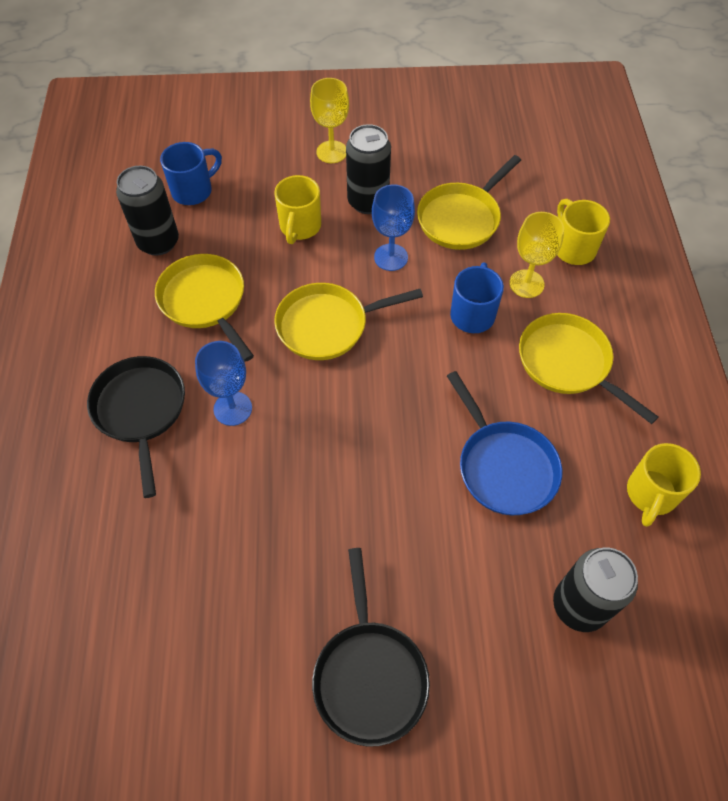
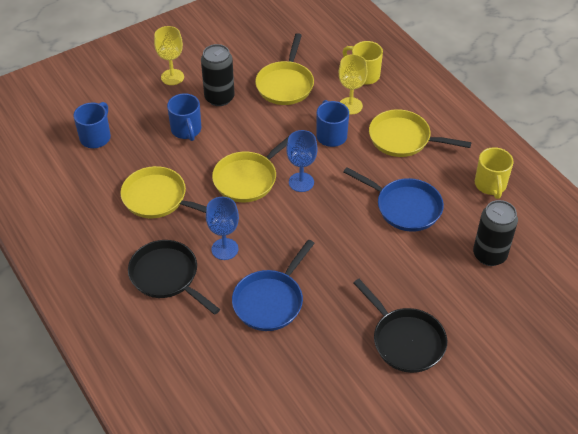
camera: 30 degrees left, 10 degrees down
(158, 242) = (97, 177): black can -> none
(236, 512) = (270, 301): none -> blue pan
(300, 227) = (186, 130): yellow mug -> blue mug
(391, 257) = (258, 124): blue goblet -> blue goblet (301, 182)

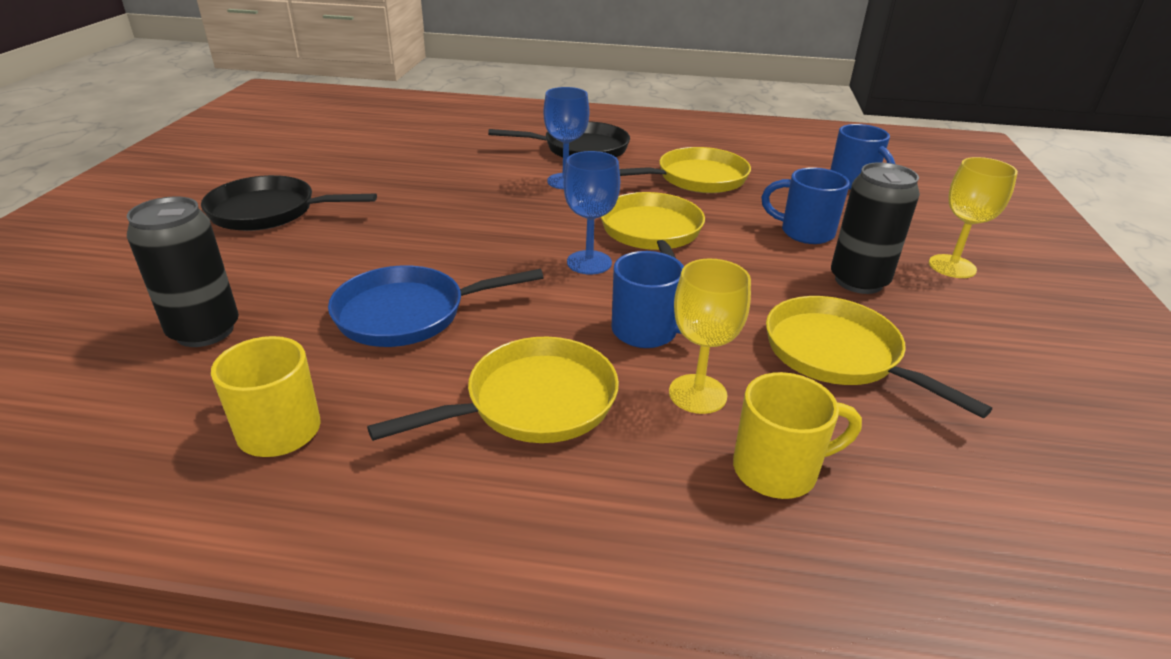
camera: 130 degrees right, 15 degrees down
(270, 301) = (460, 175): blue pan -> none

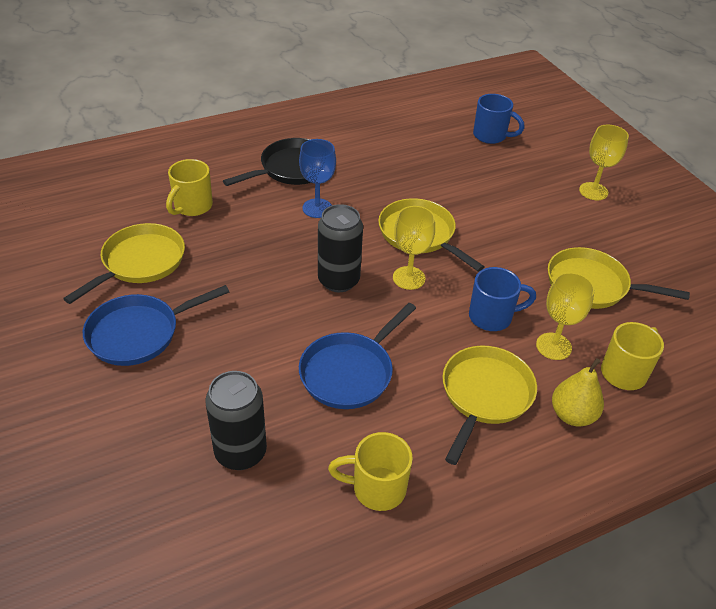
camera: 35 degrees left, 10 degrees up
(269, 212) = (139, 333): black pan -> blue pan
(448, 148) = (192, 206): none -> yellow mug
(589, 262) = (409, 278): blue goblet -> yellow goblet
(629, 481) = (572, 415): none -> yellow pear
(696, 178) = (397, 170): yellow pan -> yellow pan (140, 263)
(805, 232) = (501, 195): blue mug -> none
(858, 281) = (559, 225): black can -> black can (338, 280)

